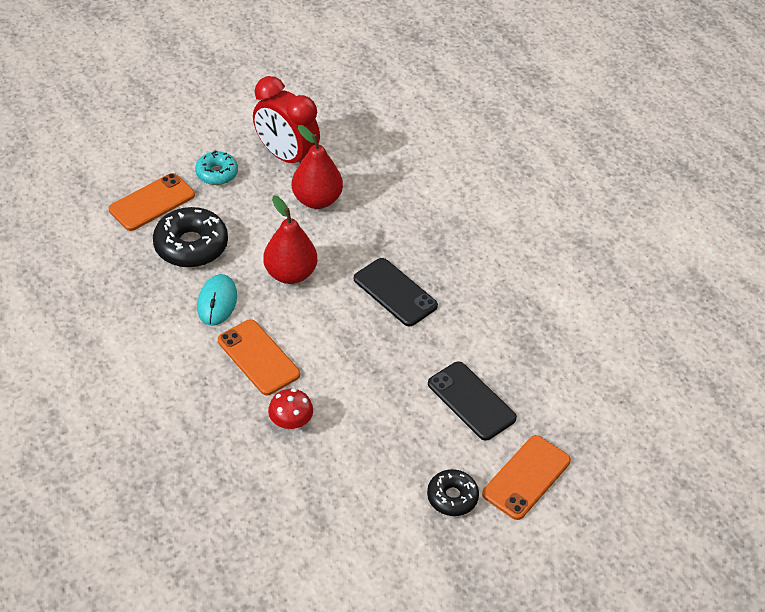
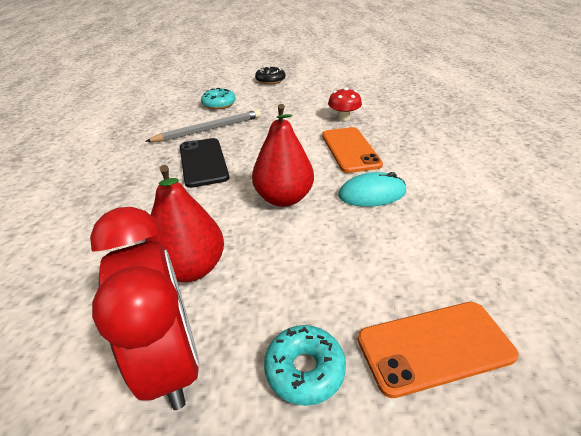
camera: 150 degrees left, 10 degrees down
(191, 246) = (385, 257): black donut -> none
(217, 302) = (372, 194): turquoise mouse -> turquoise mouse turned 45 degrees clockwise
(436, 344) = (208, 129): none -> grey pencil
(471, 401) = (219, 104): black phone -> turquoise donut
(526, 477) = (225, 79): orange phone -> none

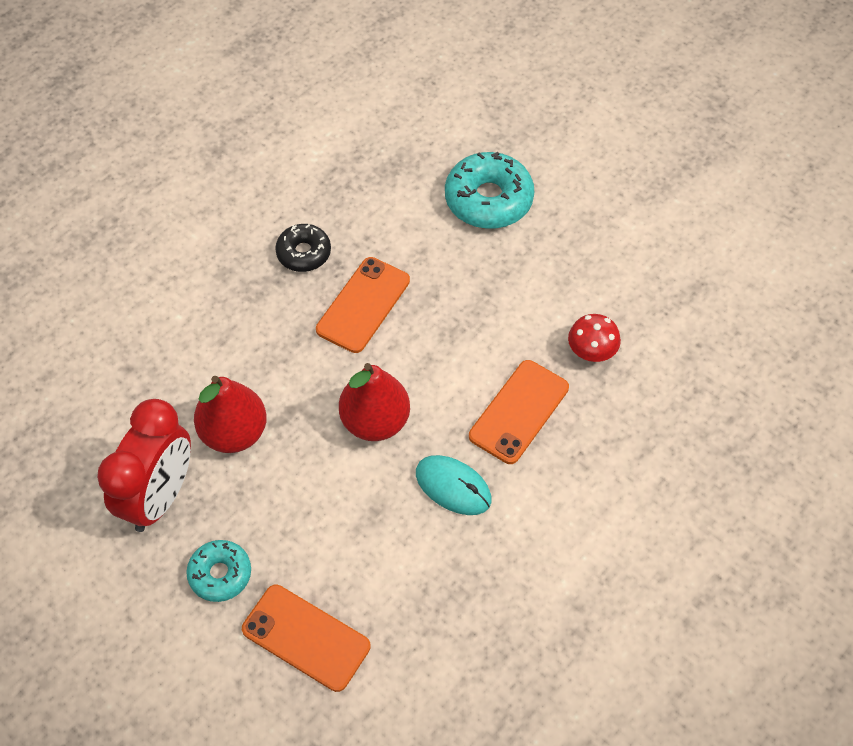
camera: 45 degrees right, 20 degrees up
(203, 162) = (363, 305): black phone -> orange phone
(208, 129) = (424, 247): grey pencil -> none
(219, 104) = (488, 199): turquoise donut -> turquoise donut, size x1.66
(270, 80) = (613, 189): black donut -> black donut (304, 253)

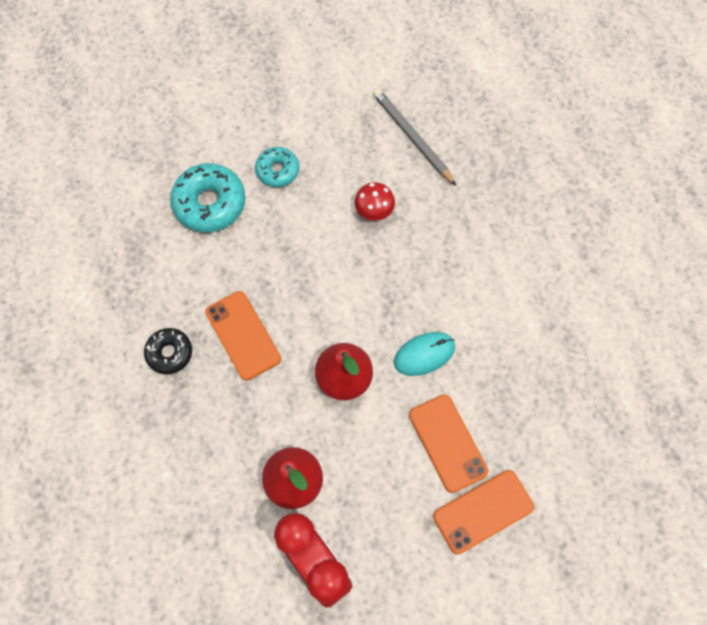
camera: 60 degrees left, 10 degrees up
(220, 574) = (403, 548): turquoise donut -> turquoise donut (277, 170)
(519, 412) = (392, 281): orange phone -> orange phone (447, 443)
(711, 343) = (412, 138): none -> grey pencil

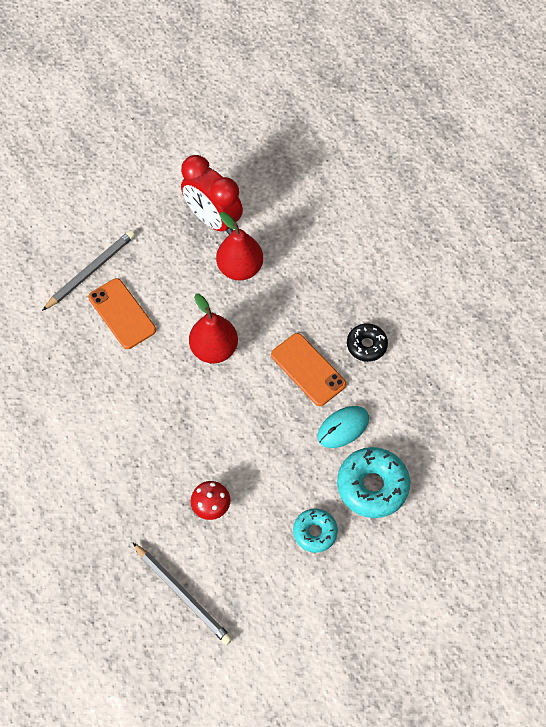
camera: 170 degrees right, 5 degrees down
(424, 354) = (148, 379): turquoise mouse -> turquoise mouse (343, 427)
(483, 511) = (90, 271): orange phone -> grey pencil

